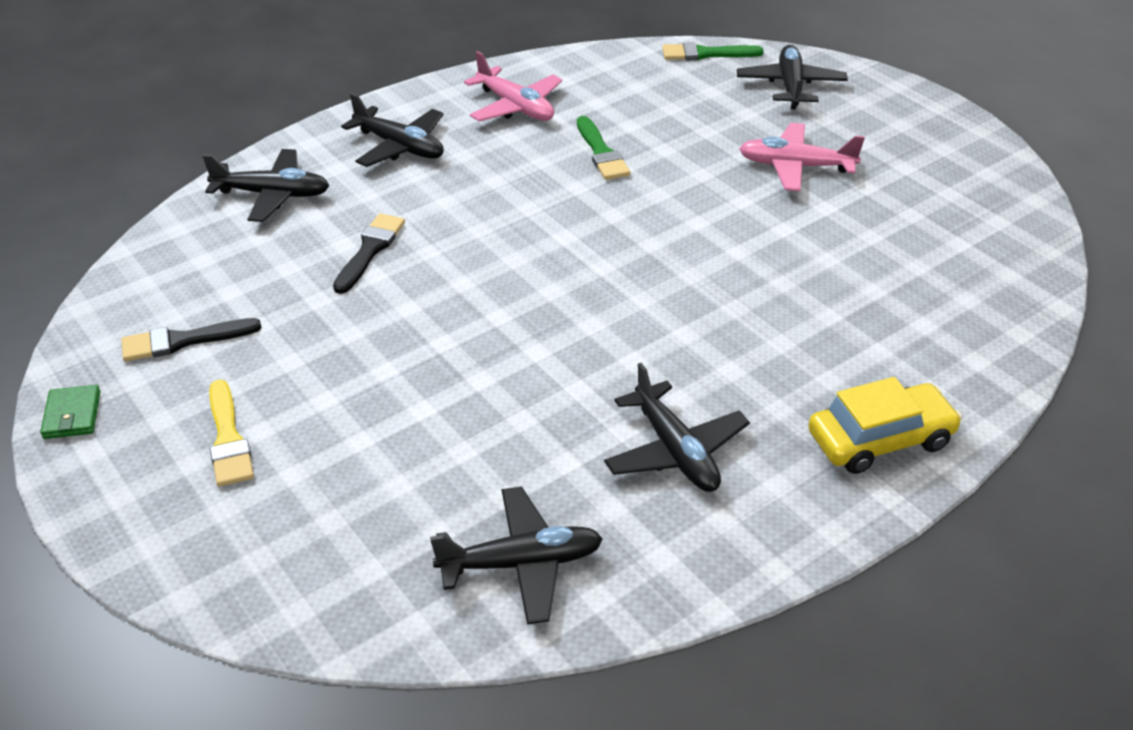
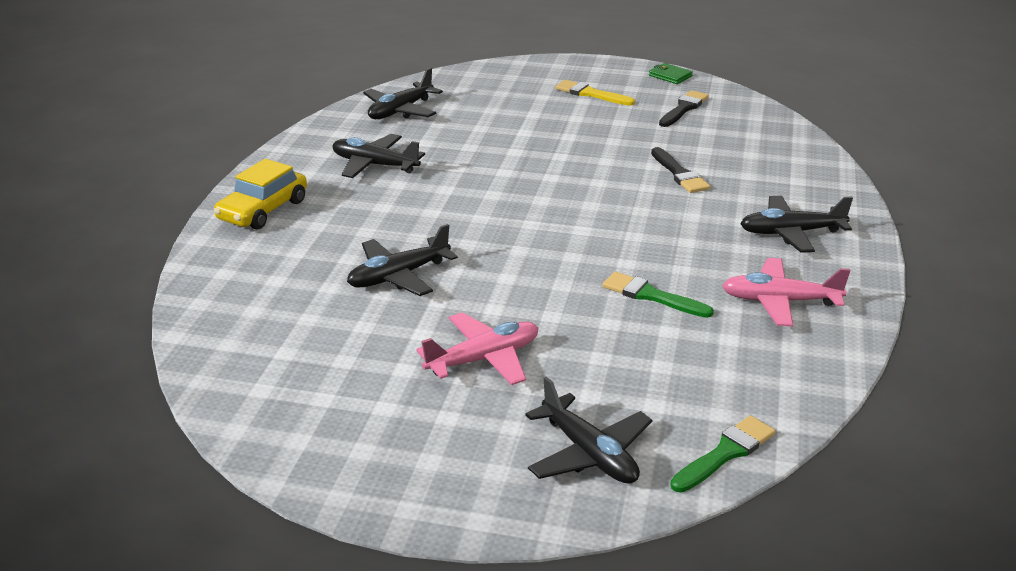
camera: 140 degrees right, 10 degrees down
(272, 195) = (795, 174): black plane -> black plane (398, 276)

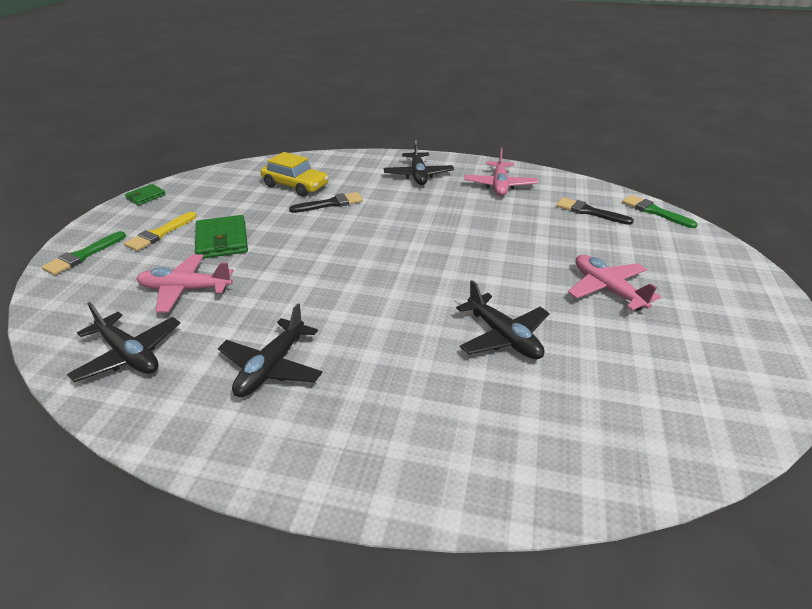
camera: 90 degrees left, 5 degrees up
(263, 210) = (373, 458): yellow car -> yellow car (295, 186)
(490, 118) = (185, 290): none -> pink plane
(581, 123) = (222, 240): none -> green wallet
(589, 454) = (683, 251): black plane -> none
(651, 296) = (504, 223): green brush -> green brush (83, 255)
(684, 108) = (216, 195): black brush -> black brush (589, 212)

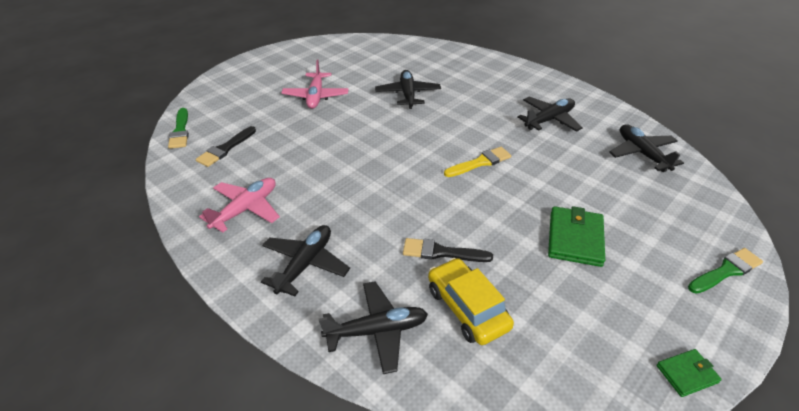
camera: 150 degrees left, 5 degrees up
(160, 234) = (646, 276): yellow brush -> yellow brush (480, 162)
(185, 290) = (608, 191): pink plane -> none
(344, 166) = (377, 331): none -> black plane
(589, 212) = (225, 149): black brush -> black brush turned 60 degrees clockwise

